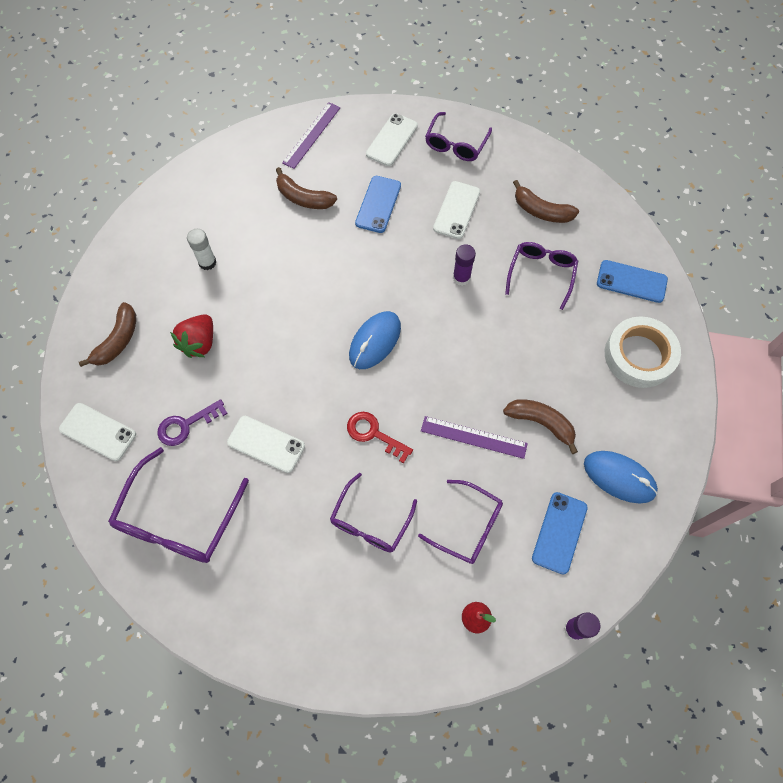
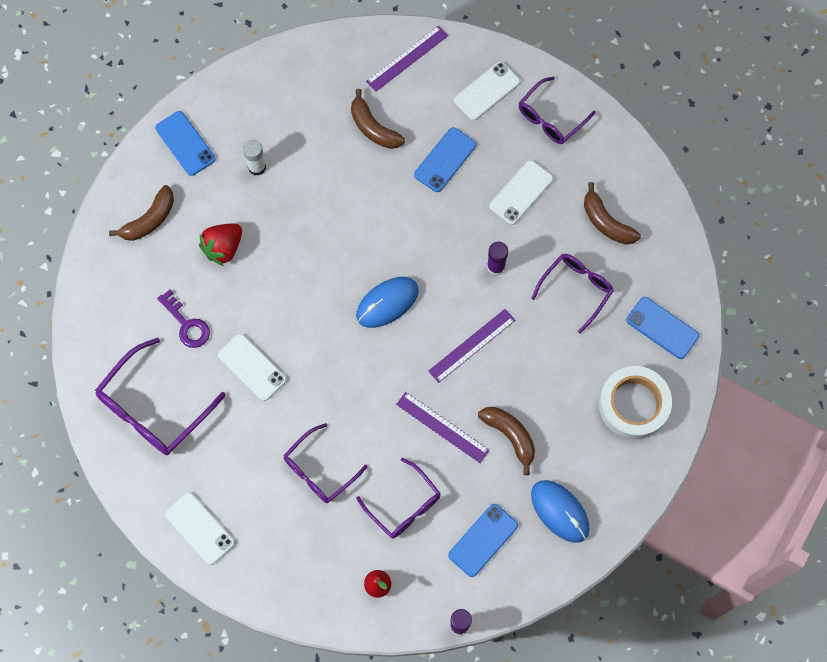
camera: 20 degrees right, 5 degrees up
(98, 432) = (107, 303): white phone -> white phone (200, 528)
(132, 263) = (185, 143): none -> blue phone
(186, 425) = (187, 324): purple key -> purple key turned 120 degrees counterclockwise
(374, 434) = (352, 392): red key -> none
(469, 353) = (471, 345): none -> purple ruler

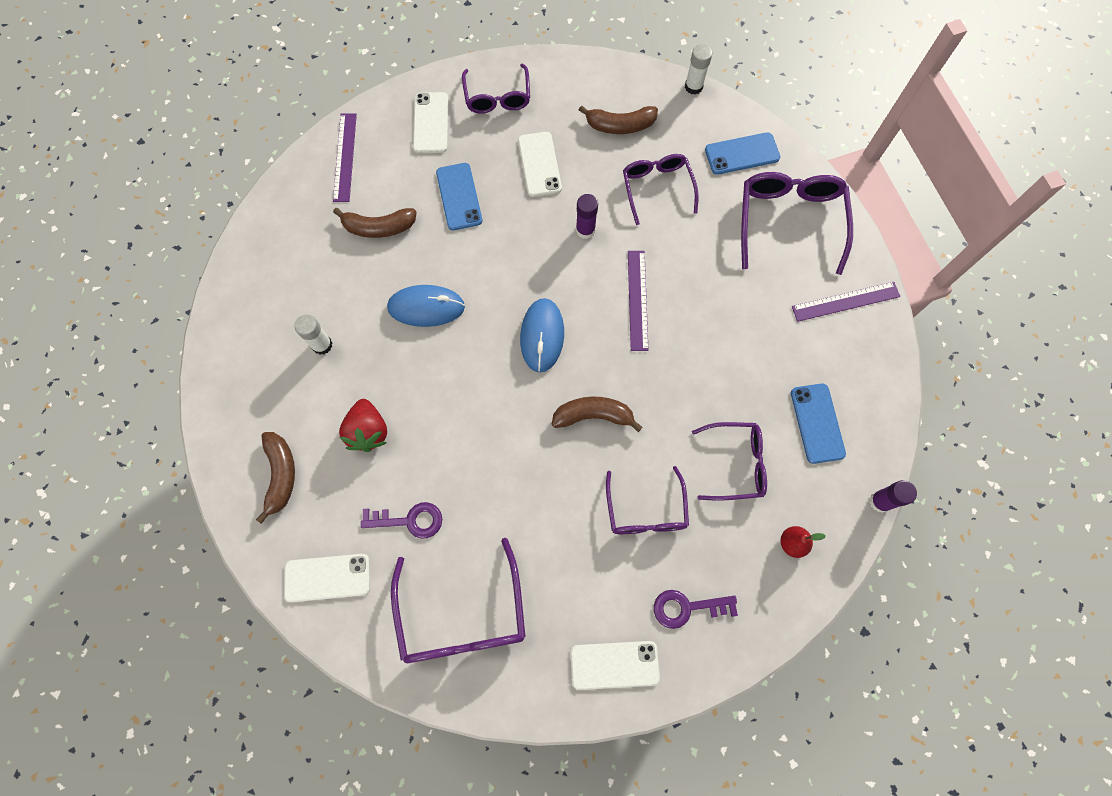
camera: 50 degrees left, 0 degrees up
(185, 143) = (241, 387): blue phone -> none
(252, 367) = (501, 494): white phone -> white phone (327, 577)
(275, 547) = (687, 608): none -> purple key
(442, 427) = (690, 378): purple ruler -> purple ruler (845, 301)
(510, 436) = (741, 331): brown banana -> brown banana (593, 416)
(560, 511) = (838, 344): blue mouse -> blue mouse (426, 307)
(633, 404) = (789, 221): white tape -> purple glasses
(691, 248) = (693, 87): none -> white glue stick

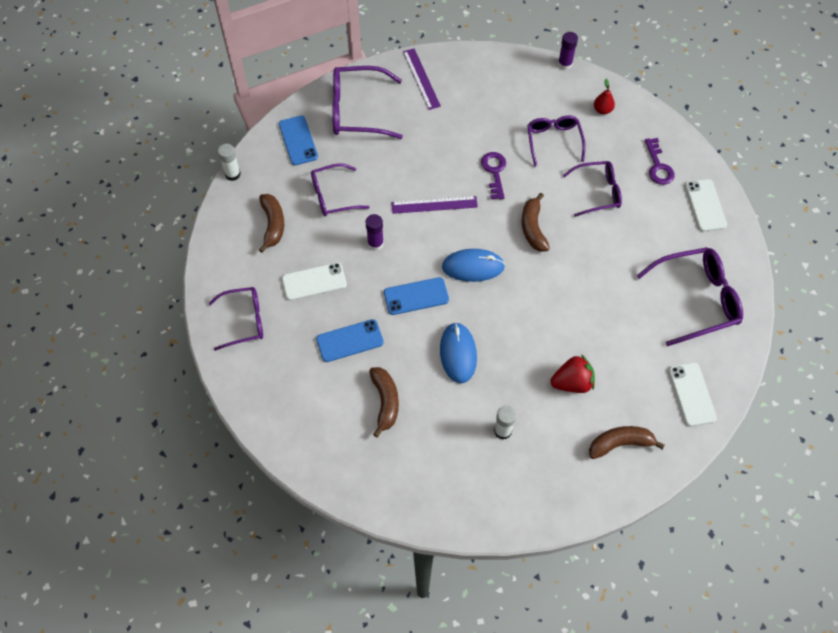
camera: 95 degrees left, 10 degrees down
(345, 157) = (313, 443): purple ruler -> none
(409, 520) = (636, 343): purple key -> purple key (494, 172)
(431, 123) = (273, 373): white phone -> none
(817, 423) = (516, 96): blue phone -> blue phone (416, 296)

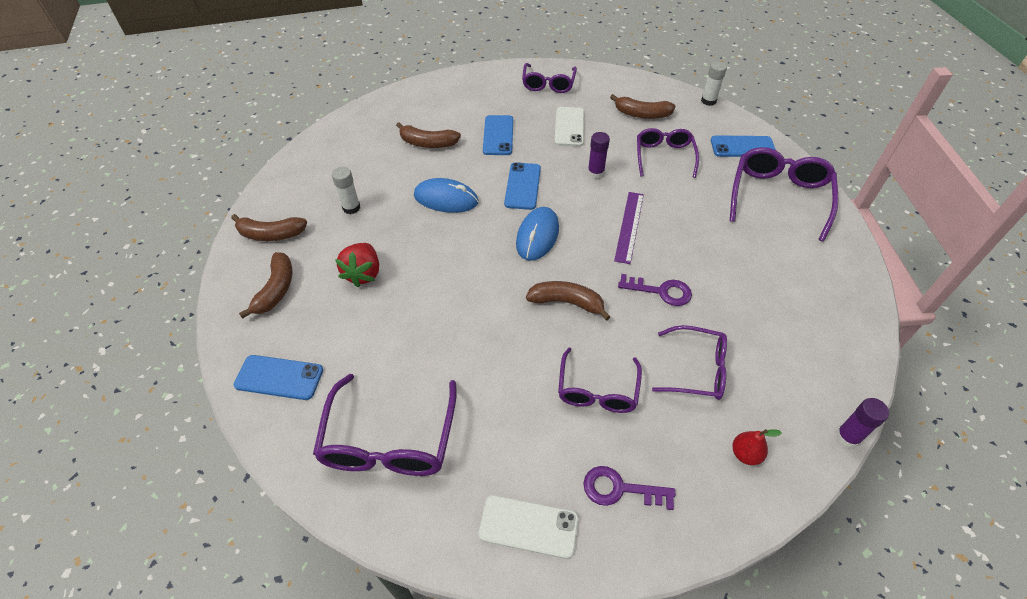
camera: 110 degrees right, 10 degrees down
(421, 78) = (826, 263): purple ruler -> none
(565, 485) = (271, 234): none -> brown banana
(692, 394) = (279, 377): white phone -> blue phone

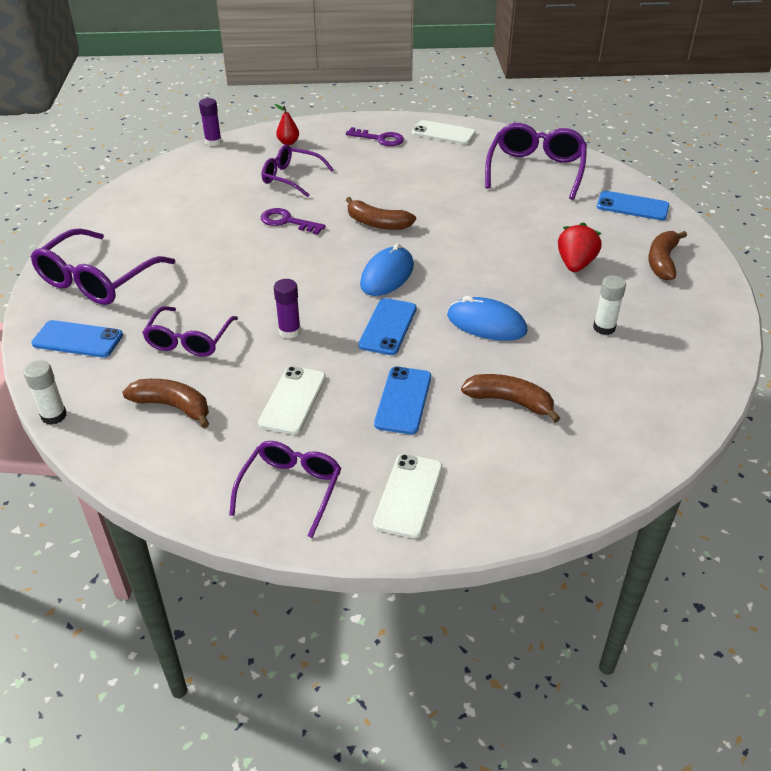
camera: 170 degrees left, 10 degrees down
(271, 234) = (692, 311): brown banana -> none
(484, 89) = (408, 495): none -> white phone
(597, 390) = (374, 176): purple glasses -> none
(629, 226) = (284, 272): purple ruler -> none

